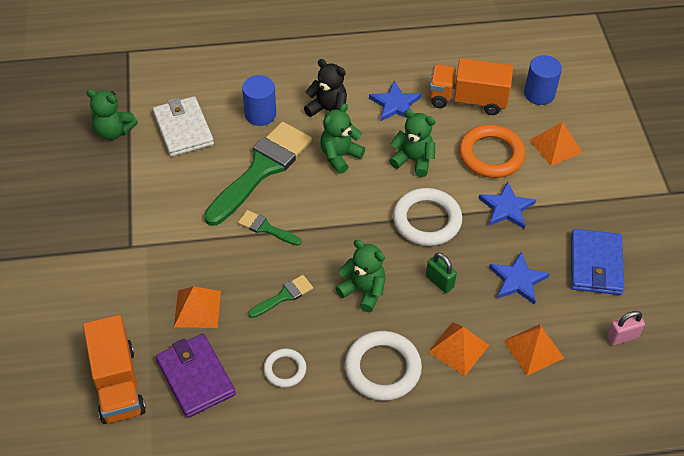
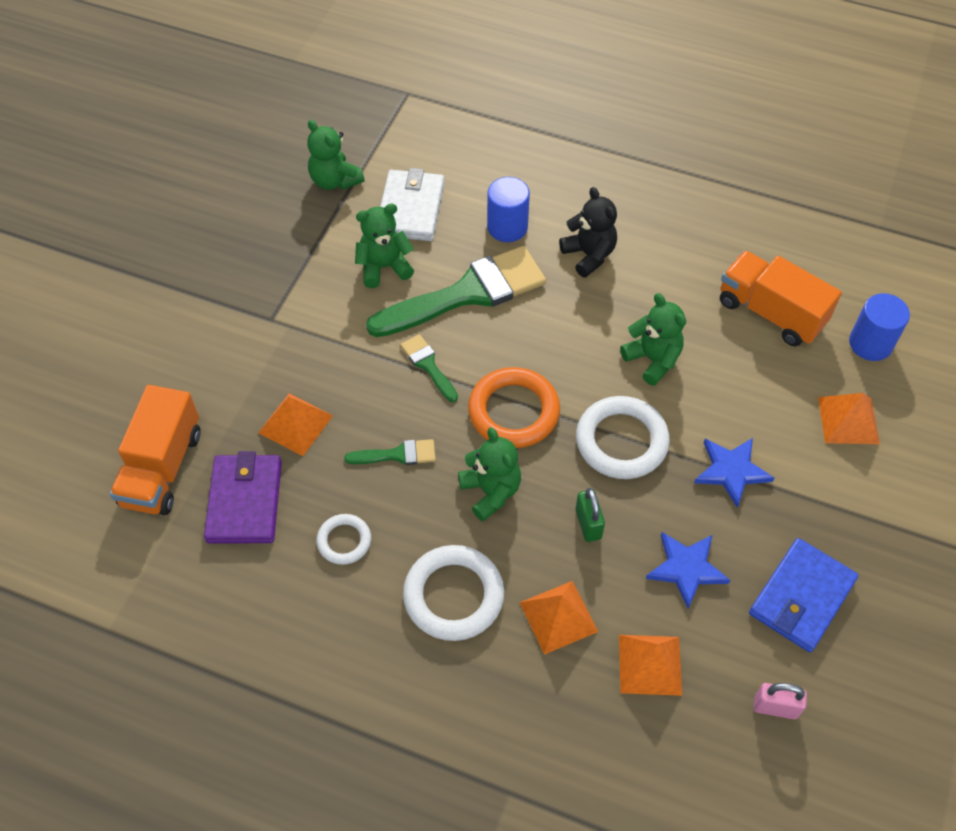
camera: 30 degrees right, 5 degrees up
(340, 156) = (567, 316): green teddy bear -> green teddy bear (384, 267)
(395, 104) = (675, 280): blue star -> none
(491, 155) = (755, 395): orange ring -> orange ring (513, 411)

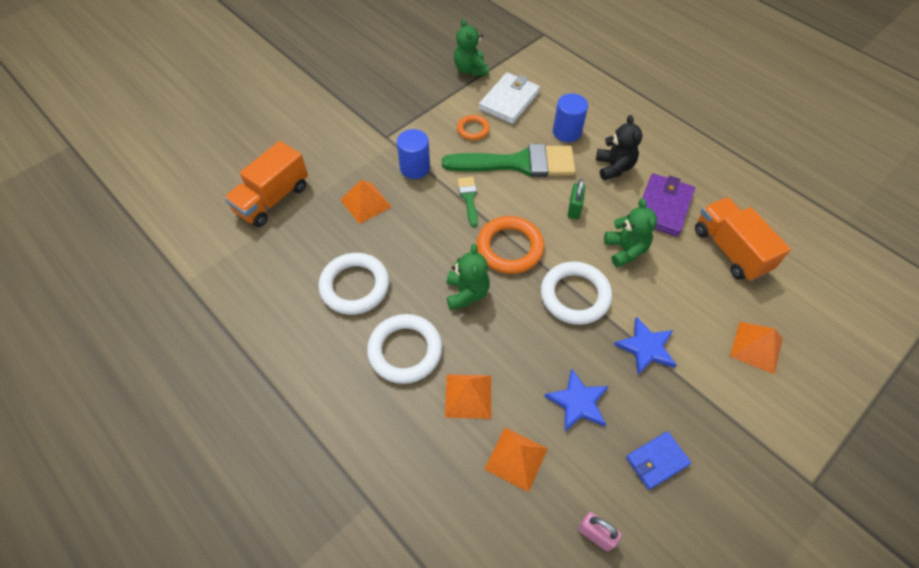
camera: 25 degrees right, 0 degrees up
(244, 501) = (308, 237): purple wallet -> purple wallet (663, 207)
(344, 541) = (355, 286): white ring -> white ring, size x1.79
(384, 267) = (473, 129): green teddy bear -> orange ring
(397, 454) = (418, 246): green brush -> none
(588, 524) = (522, 342): green padlock -> green padlock (574, 209)
(801, 597) = (657, 461): blue wallet -> blue wallet, size x0.65
(870, 343) = (800, 299): blue cylinder -> blue cylinder (415, 168)

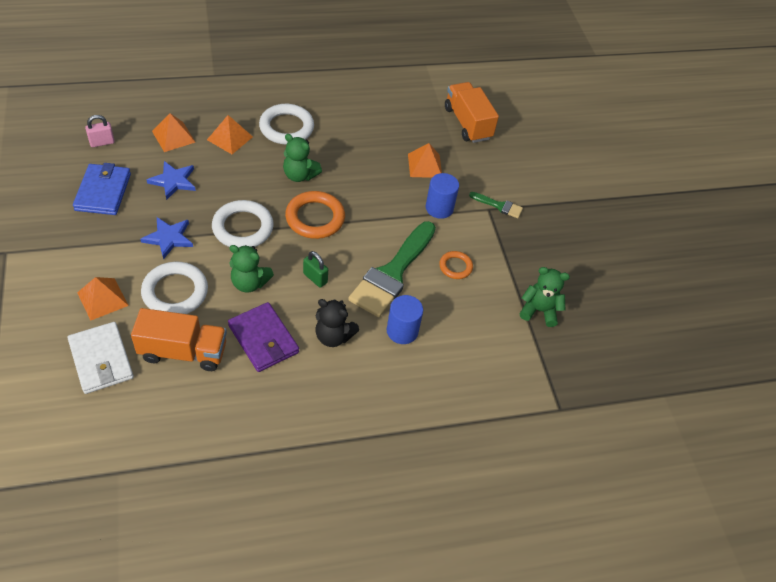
camera: 115 degrees right, 5 degrees down
(355, 286) = (355, 128): white ring -> white ring (175, 292)
(468, 198) = (381, 222): green brush -> green brush (499, 206)
(509, 101) = (474, 314): white wallet -> white wallet (101, 360)
(657, 461) = (103, 192): blue wallet -> blue wallet, size x1.54

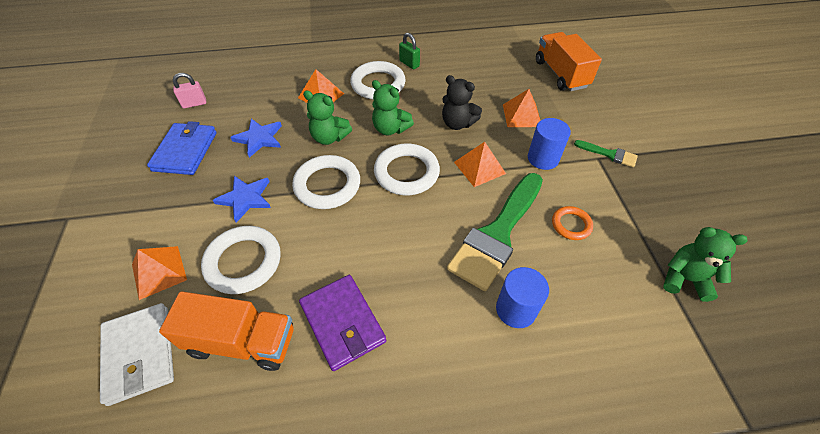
camera: 10 degrees right, 0 degrees up
(173, 136) = (265, 96): orange pyramid -> orange pyramid (479, 167)
(249, 283) = (330, 249): green teddy bear -> green teddy bear (329, 137)
(315, 218) = (406, 172): orange ring -> white ring
(315, 278) = (407, 242): green padlock -> green padlock (409, 64)
(333, 336) = (430, 318): black teddy bear -> black teddy bear (457, 123)

